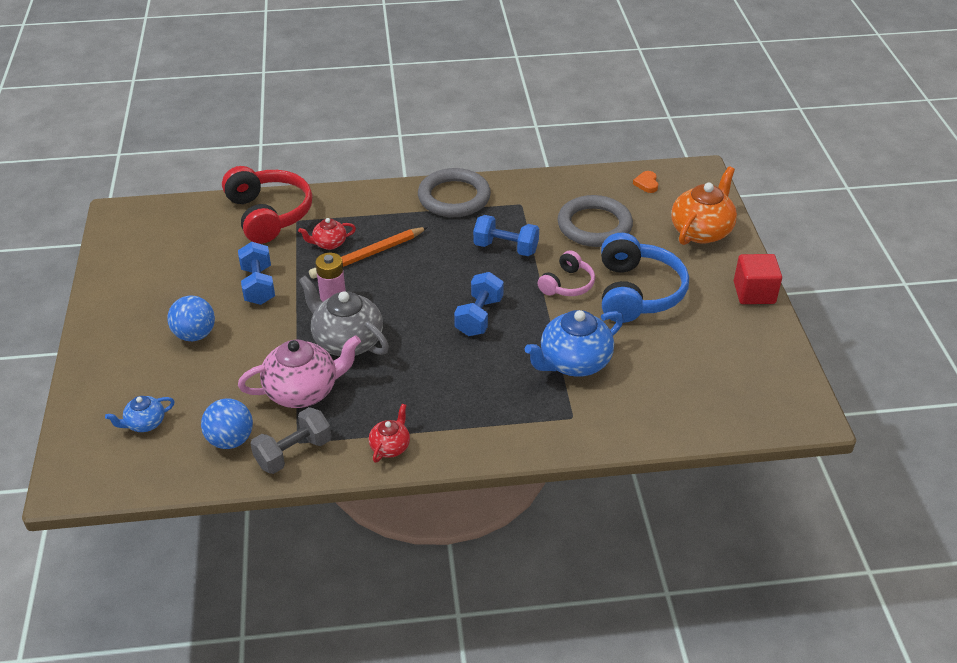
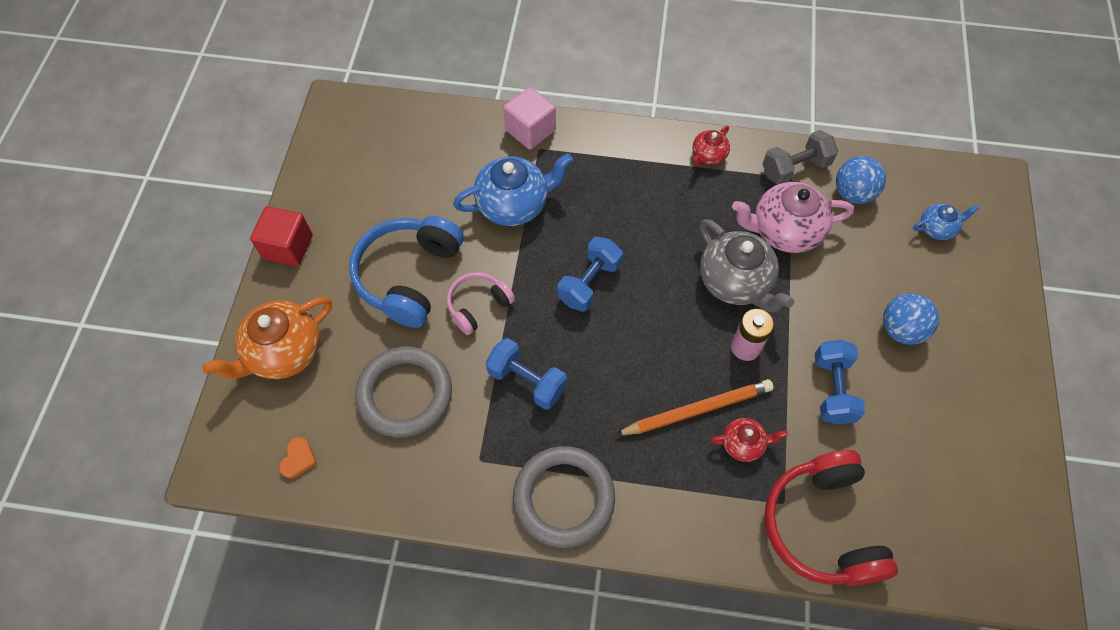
camera: 165 degrees left, 20 degrees up
(590, 433) = (530, 130): none -> pink cube

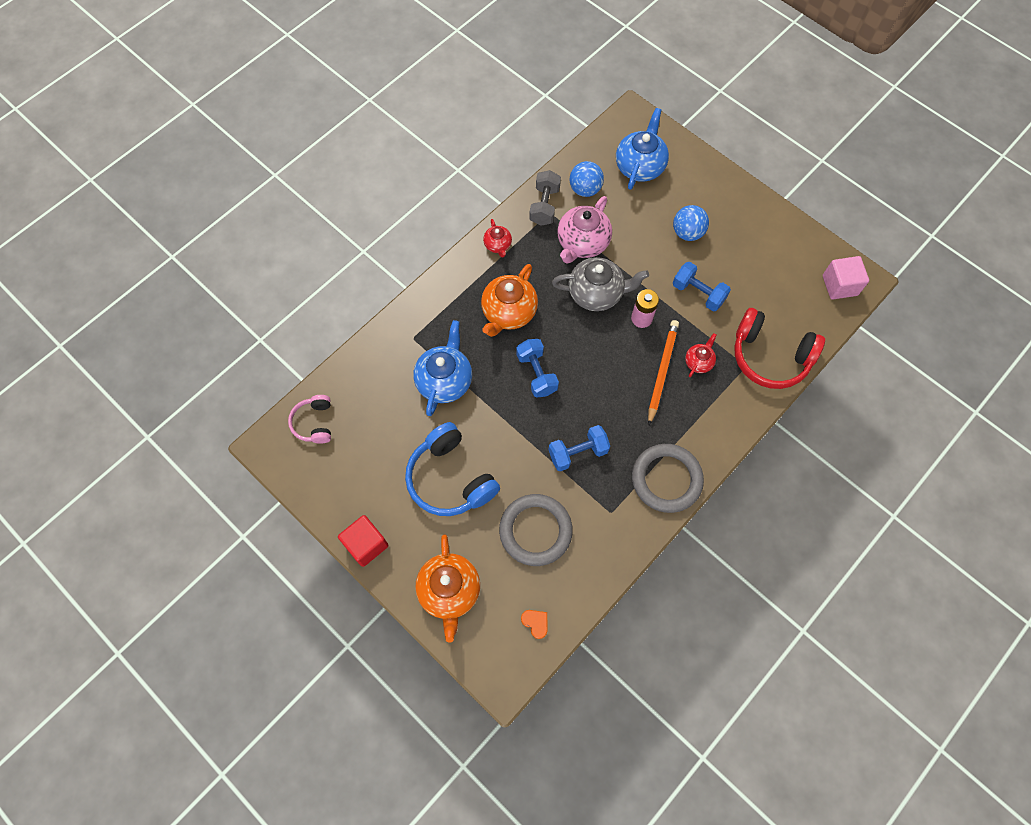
camera: 55 degrees left, 5 degrees up
(478, 306) = (504, 449): pink headphones -> pink headphones (314, 423)
(530, 130) = (394, 334): pink cube -> pink cube (839, 285)
(639, 213) = (508, 312): none -> orange teapot
(937, 228) = (640, 166): blue teapot -> blue teapot, size x1.90

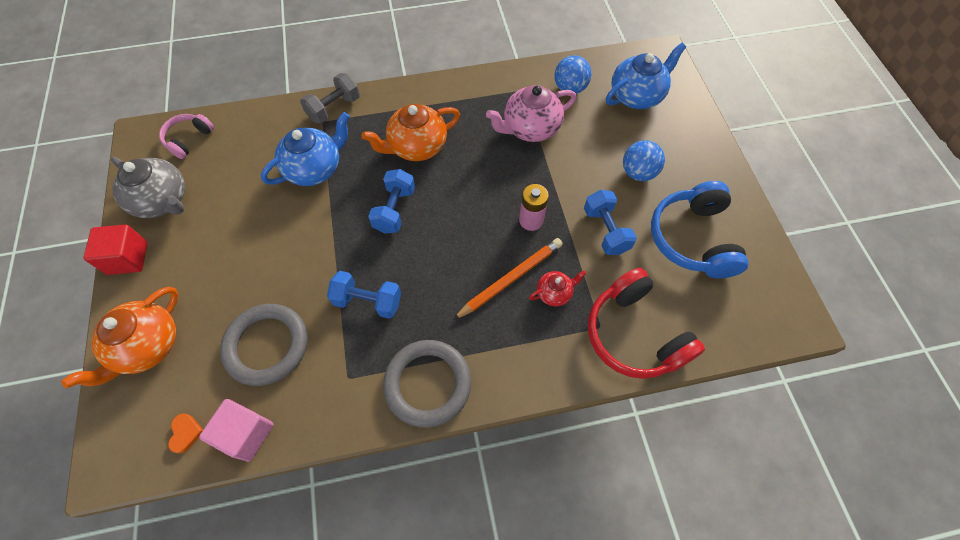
camera: 35 degrees right, 5 degrees down
(450, 478) = (243, 250): blue headphones -> blue headphones (692, 239)
(498, 245) = (455, 91): red teapot -> none
(544, 206) = (522, 83): grey dumbbell -> grey dumbbell (334, 108)
(596, 293) = (507, 175): grey teapot -> grey teapot (163, 201)
(839, 285) = (768, 311): pink cube -> pink cube (246, 433)

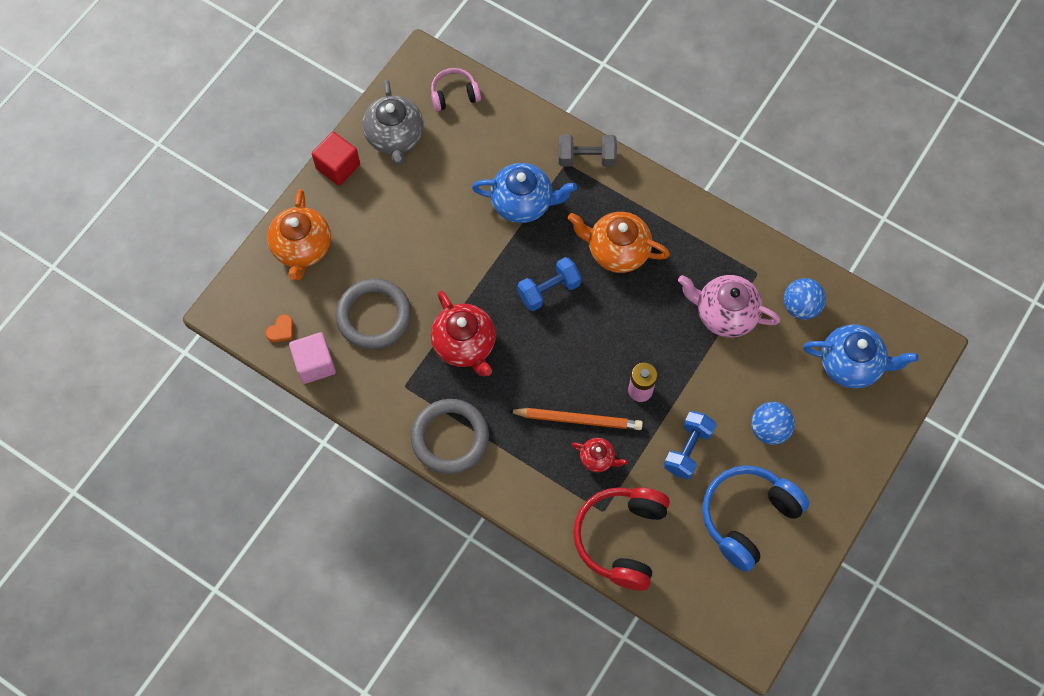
camera: 45 degrees right, 5 degrees up
(147, 346) = (302, 248): orange teapot -> orange teapot turned 75 degrees counterclockwise
(368, 301) = (465, 345): blue dumbbell -> red teapot

